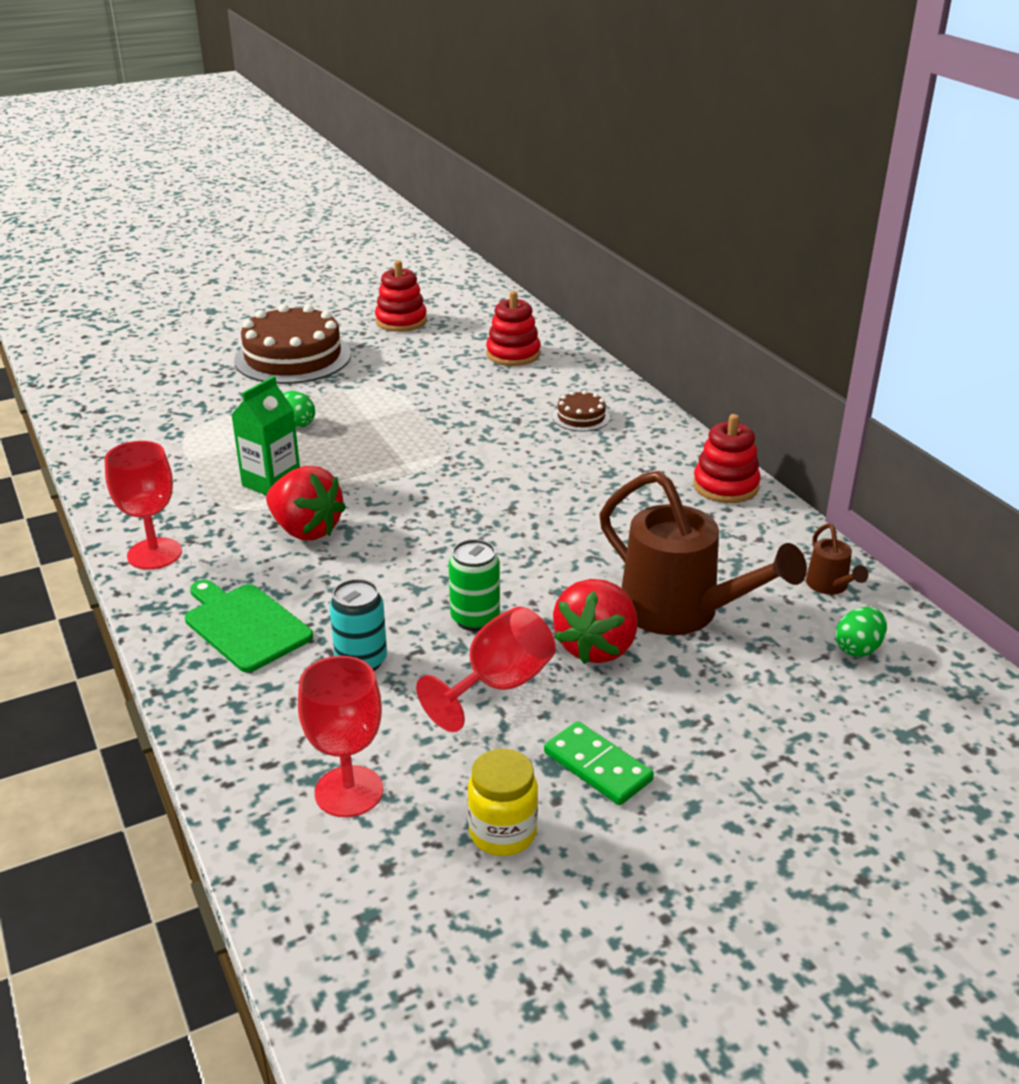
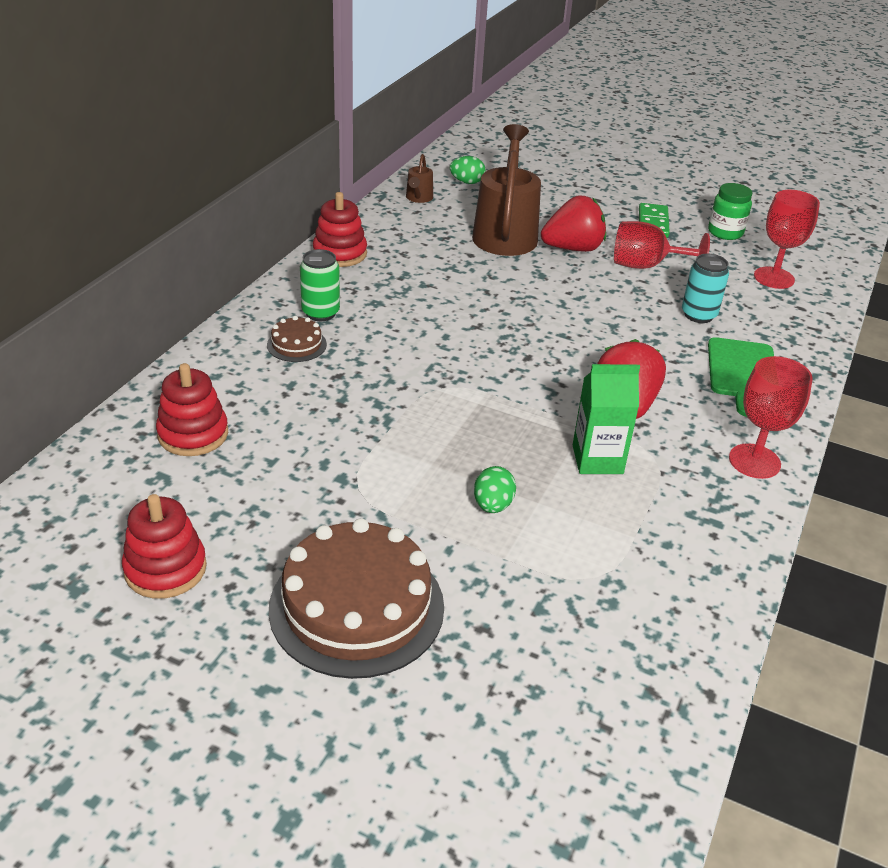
camera: 130 degrees left, 5 degrees up
(475, 619) = (608, 293): green can -> green can (320, 313)
(503, 833) = (725, 232): yellow jar -> green jar
(830, 586) = (418, 198): brown watering can -> brown watering can turned 150 degrees clockwise

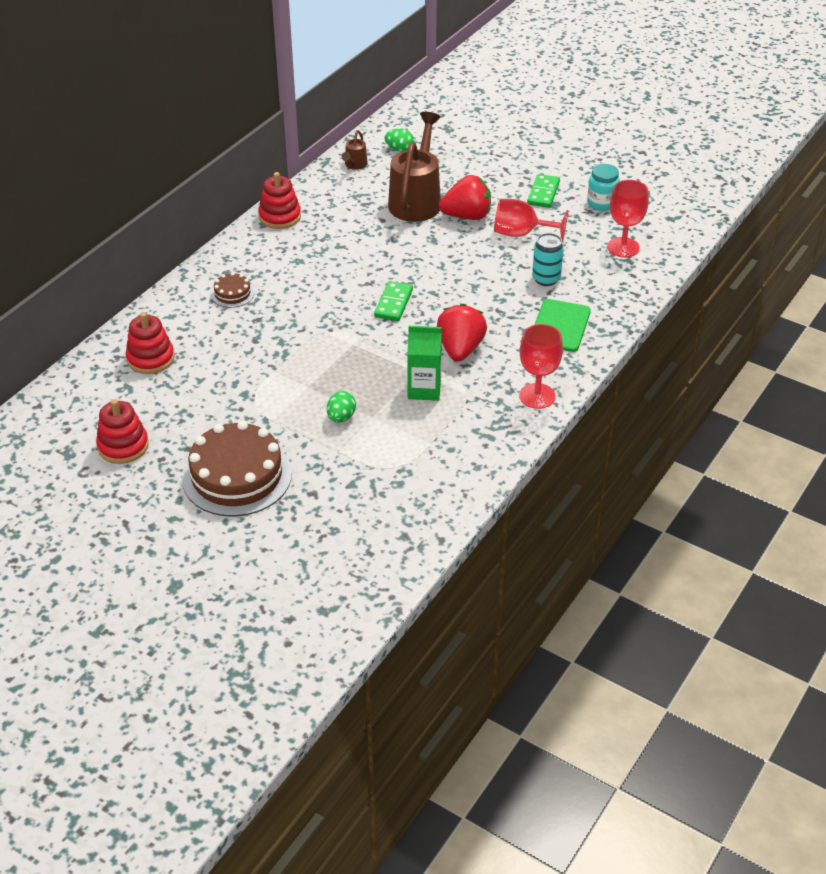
camera: 10 degrees right, 5 degrees up
(320, 313) = (255, 268): green can -> none
(517, 350) = (394, 303): none -> green domino
(725, 232) = (601, 203): green jar -> turquoise jar

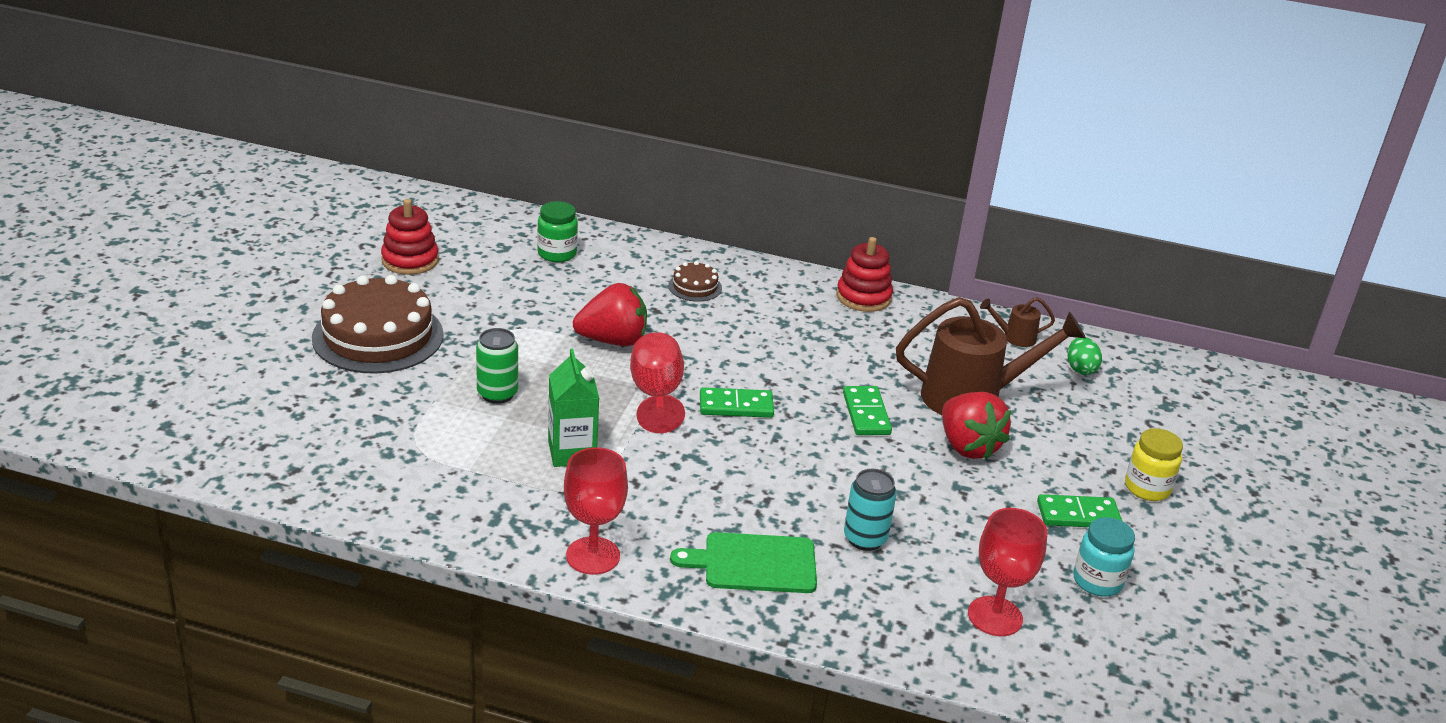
camera: 70 degrees right, 10 degrees down
(150, 358) = (557, 254): red stacking toy -> green jar
(341, 417) = (497, 394): green egg -> green can
(420, 248) = (866, 414): none -> green domino
(460, 349) = (666, 474): red strawberry -> red strawberry (613, 340)
(521, 234) = (960, 503): red goblet -> red goblet (656, 395)
(525, 161) = (1147, 488): none -> yellow jar

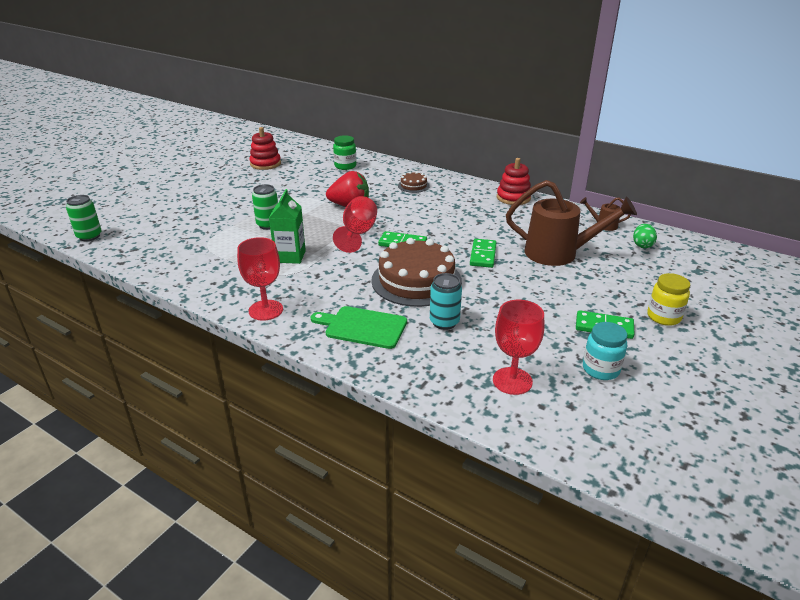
camera: 20 degrees right, 0 degrees up
(191, 454) = (89, 236): none -> green can
(378, 336) = (224, 194): brown cake -> brown cake (416, 280)
(967, 446) = (542, 279): red strawberry -> none

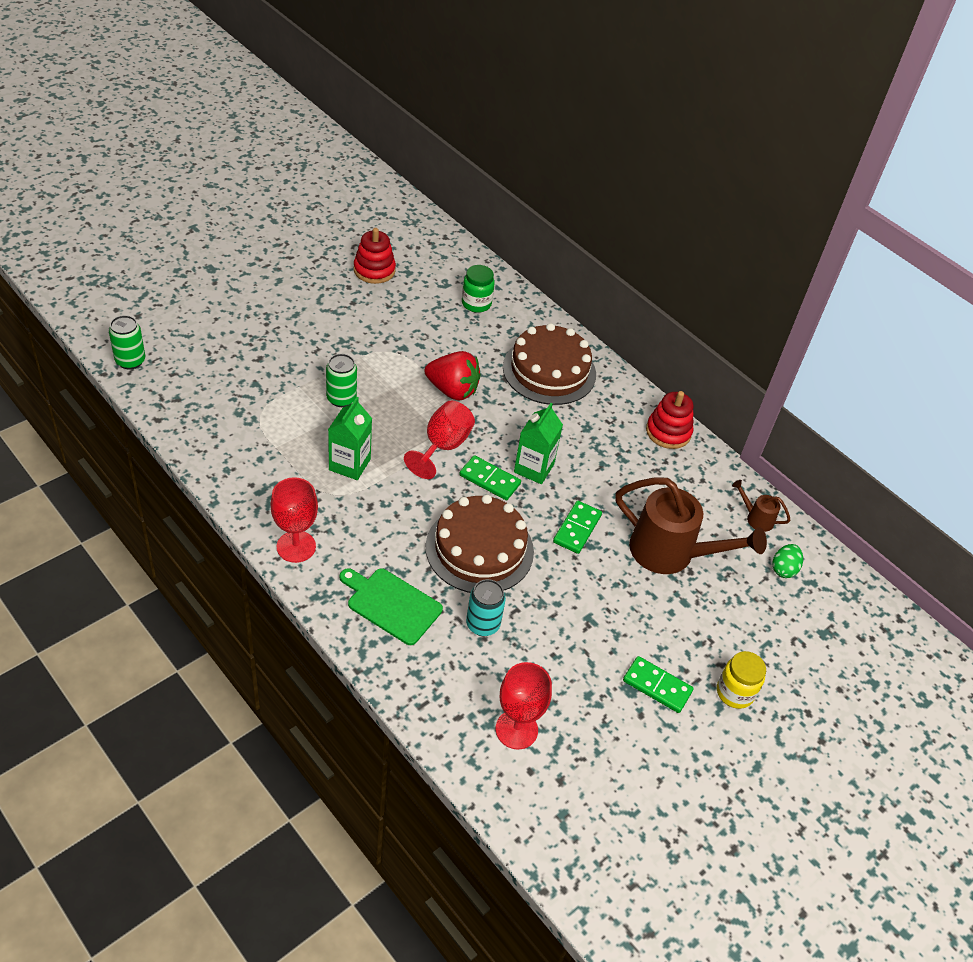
camera: 10 degrees right, 15 degrees up
(413, 186) = (549, 370): brown cake -> brown cake, size x2.20
(431, 232) = (534, 468): none -> green carton
(600, 369) = (618, 744): turquoise jar -> none

